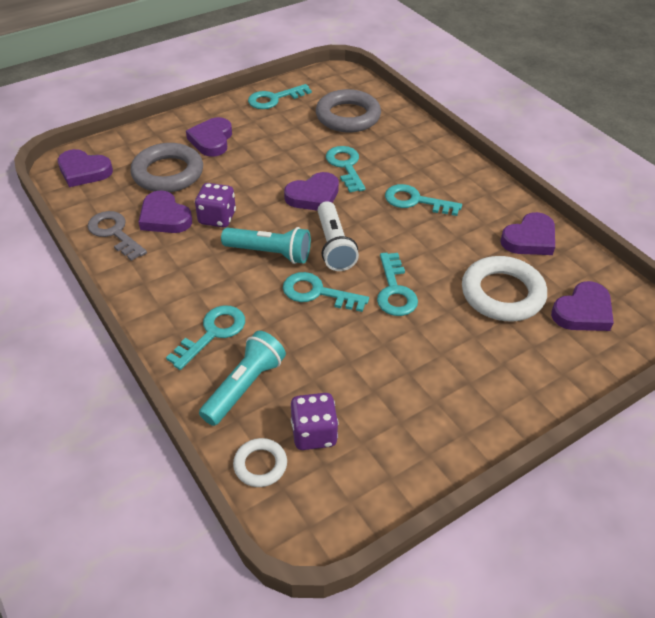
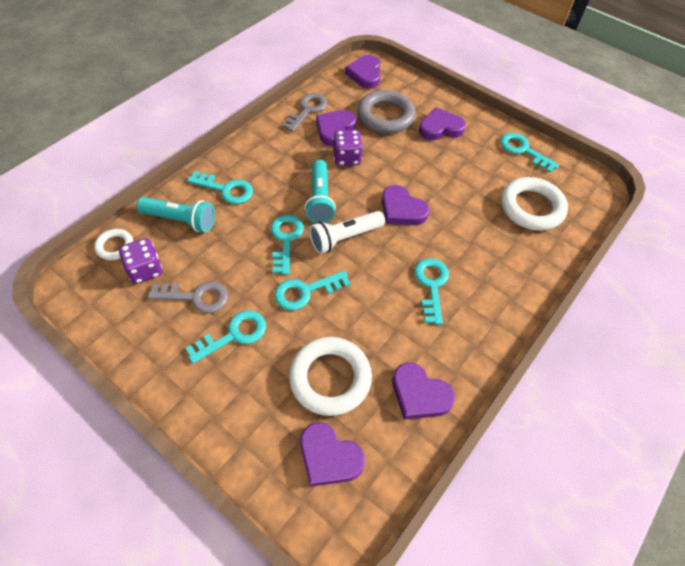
camera: 70 degrees right, 10 degrees up
(345, 166) = (455, 222): turquoise key -> turquoise key (234, 335)
(348, 116) = (531, 207): grey ring -> white ring
(372, 386) = (196, 297): none -> grey key

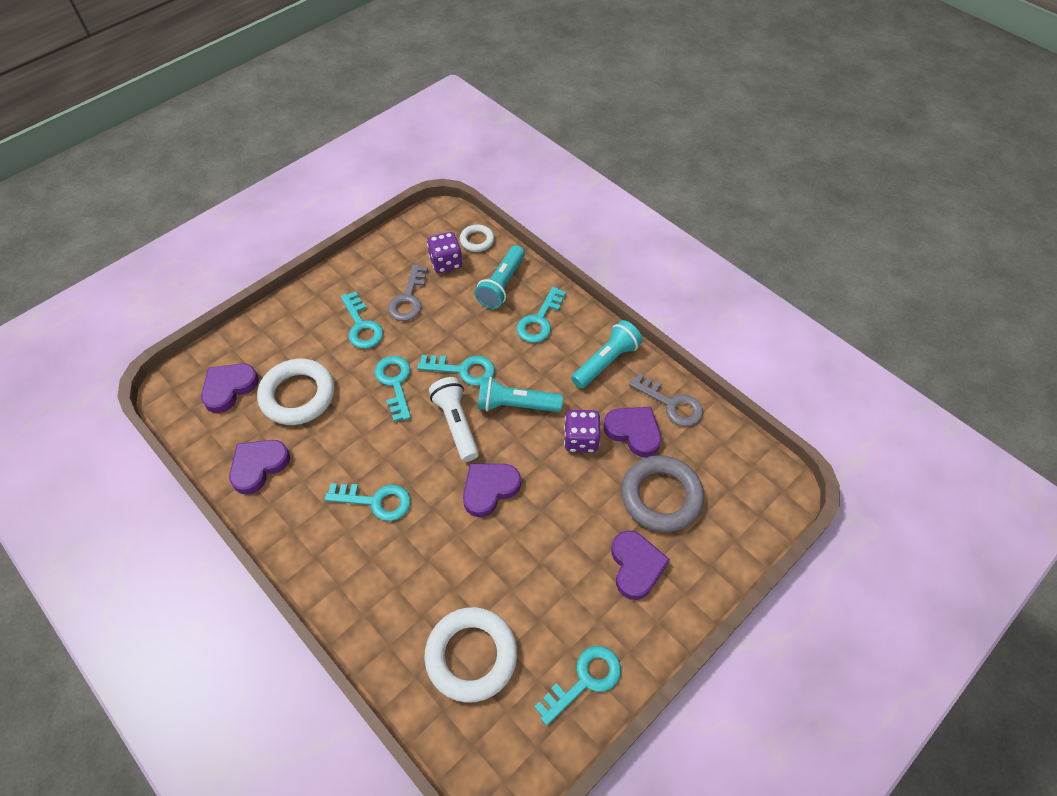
camera: 100 degrees right, 0 degrees up
(270, 146) = (606, 362): none -> turquoise flashlight
(365, 74) = (754, 482): purple heart -> none

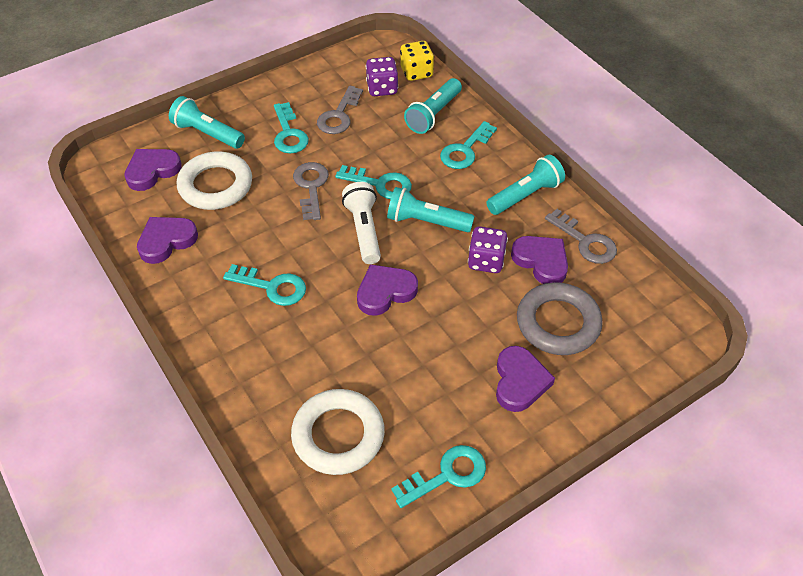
camera: 10 degrees right, 5 degrees down
(279, 337) = (207, 133): none -> turquoise flashlight
(395, 383) = (311, 187): turquoise key -> grey key
(477, 240) = (416, 72): white ring -> yellow dice

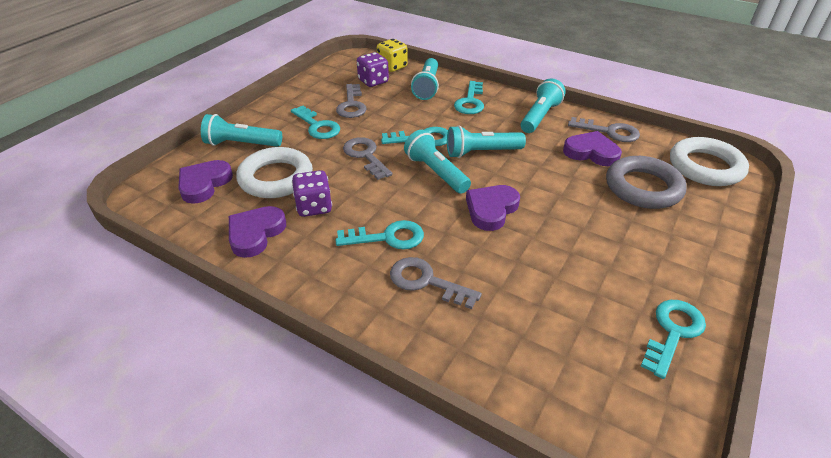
camera: 25 degrees left, 10 degrees down
(275, 343) = (426, 281): none -> grey key
(338, 435) = (550, 338): white ring -> white ring (705, 167)
(364, 230) = (436, 172): white flashlight -> turquoise flashlight
(486, 261) = (551, 164): purple dice -> purple dice (314, 207)
(519, 381) = (657, 237): purple heart -> none

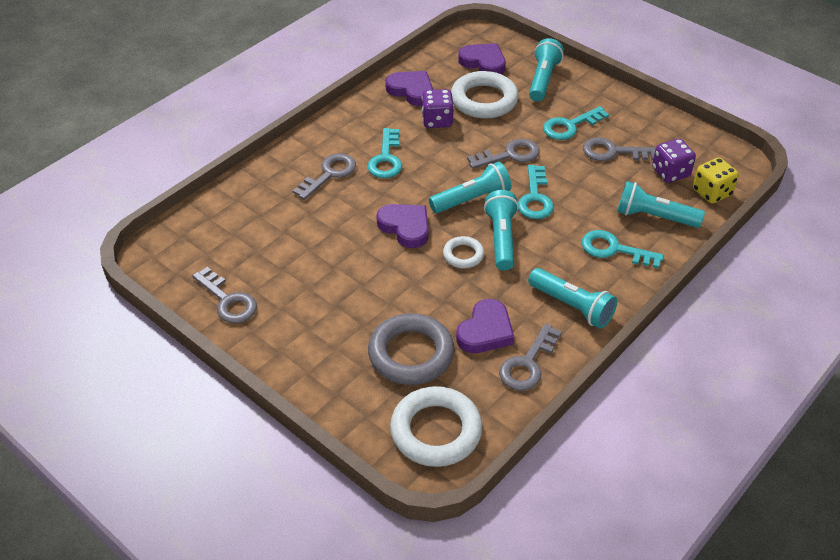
camera: 100 degrees right, 5 degrees up
(512, 171) = (463, 255): none -> white ring
(673, 332) = (228, 301): turquoise key -> grey key

